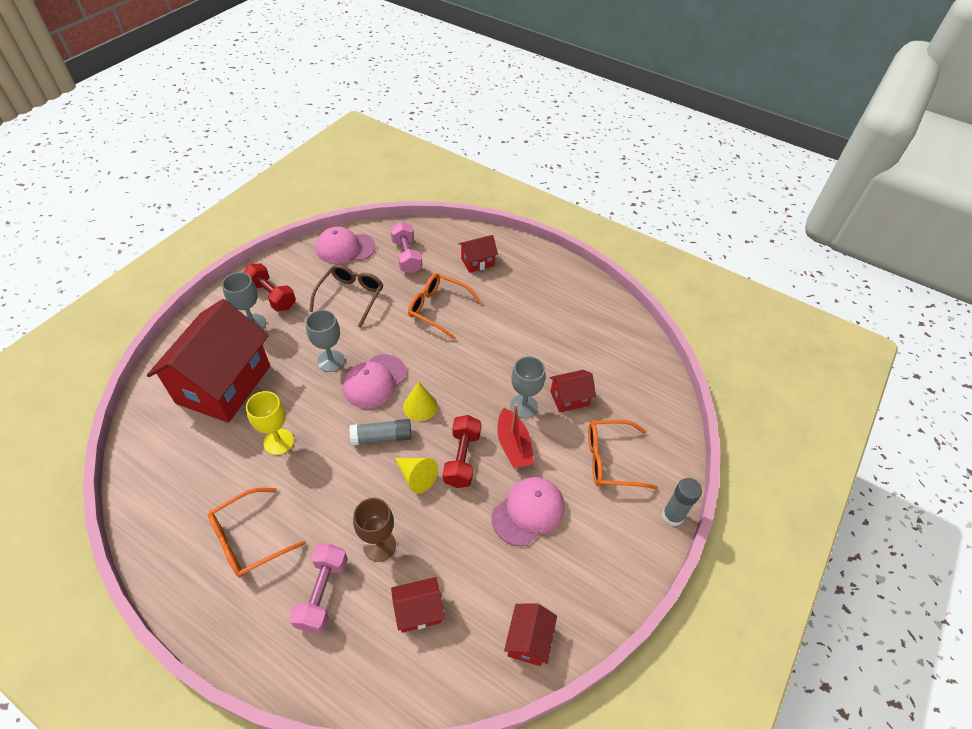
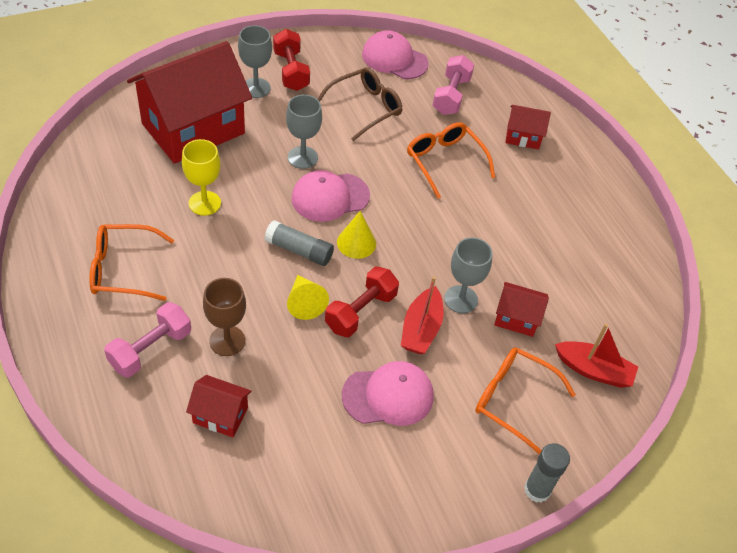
camera: 30 degrees right, 0 degrees up
(528, 640) = (300, 503): red house -> none
(643, 406) = (593, 370): none -> red boat

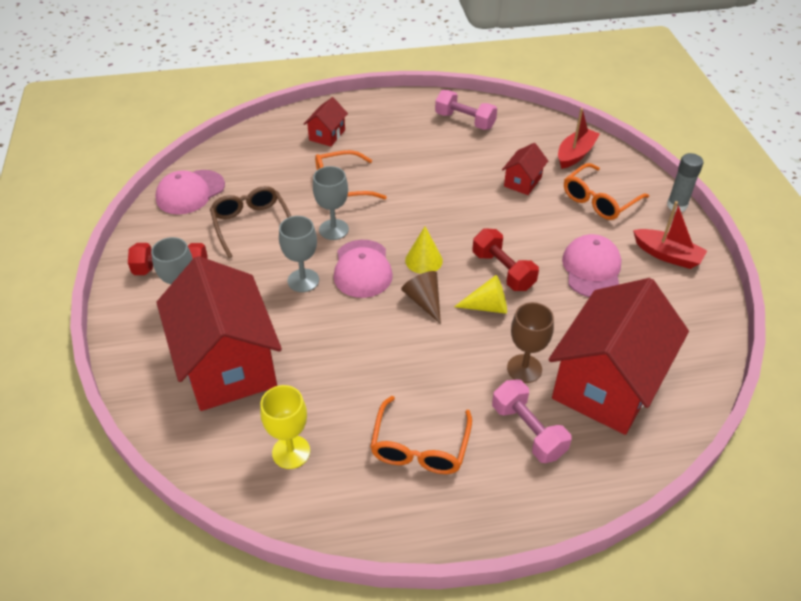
camera: 70 degrees left, 5 degrees down
(204, 203) = (343, 366): yellow goblet -> yellow goblet (291, 452)
(220, 415) = (607, 383): red house -> red house, size x2.30
(299, 250) = (424, 301): grey glue stick -> brown cone
(421, 329) = (526, 237): red boat -> red boat (667, 255)
(451, 96) = (259, 166): pink dumbbell -> pink dumbbell (465, 121)
(461, 299) = (499, 208): grey goblet -> grey goblet (333, 229)

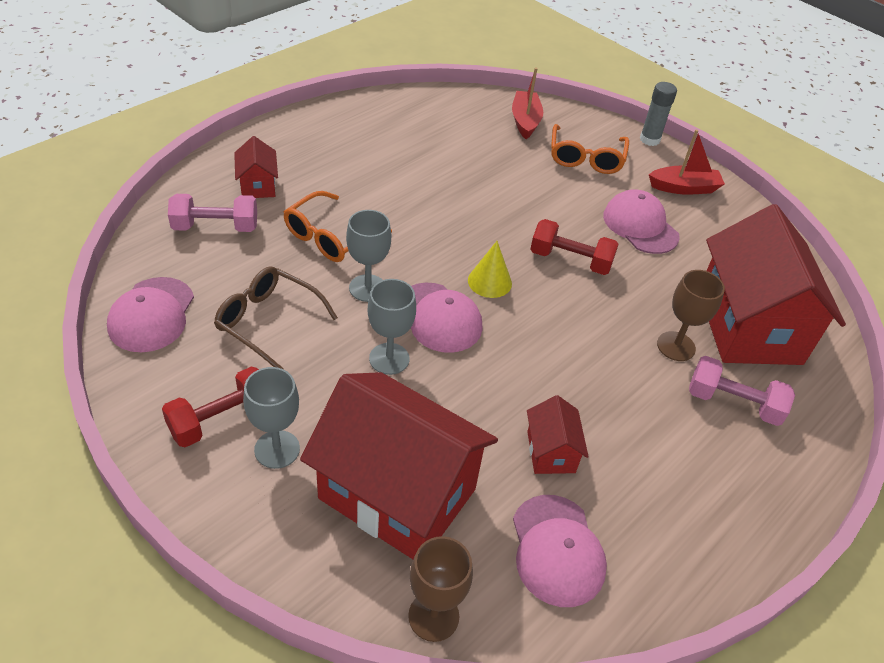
camera: 40 degrees left, 0 degrees up
(179, 444) = (433, 616): none -> brown goblet
(291, 452) = (557, 550): yellow goblet -> pink cap
(420, 447) = (665, 471): orange glasses -> none
(424, 301) = (530, 323): brown cone -> none
(465, 121) = (392, 121): pink dumbbell -> pink dumbbell (215, 227)
(487, 306) = (590, 302): yellow cone -> none
(522, 182) = (504, 165): red house -> red house (550, 452)

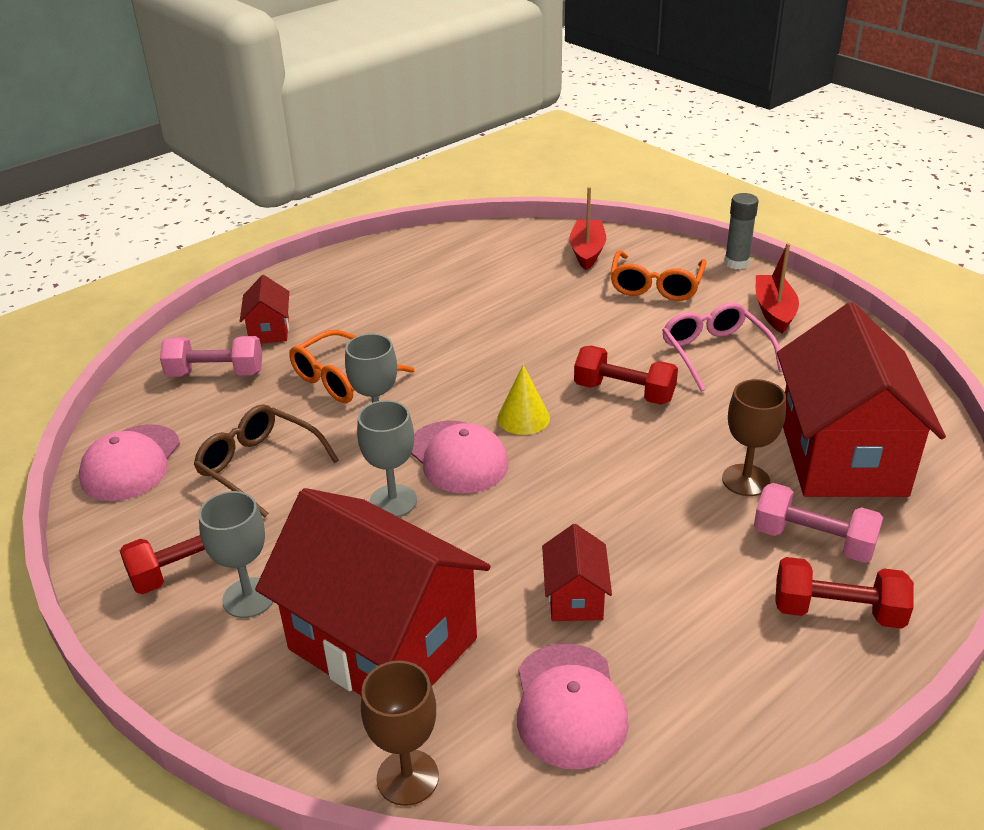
camera: 10 degrees right, 10 degrees down
(640, 226) = (715, 353): pink cap -> pink glasses
(684, 188) = (774, 311): red boat -> red boat turned 90 degrees counterclockwise
(757, 467) = (837, 612): none -> red dumbbell

